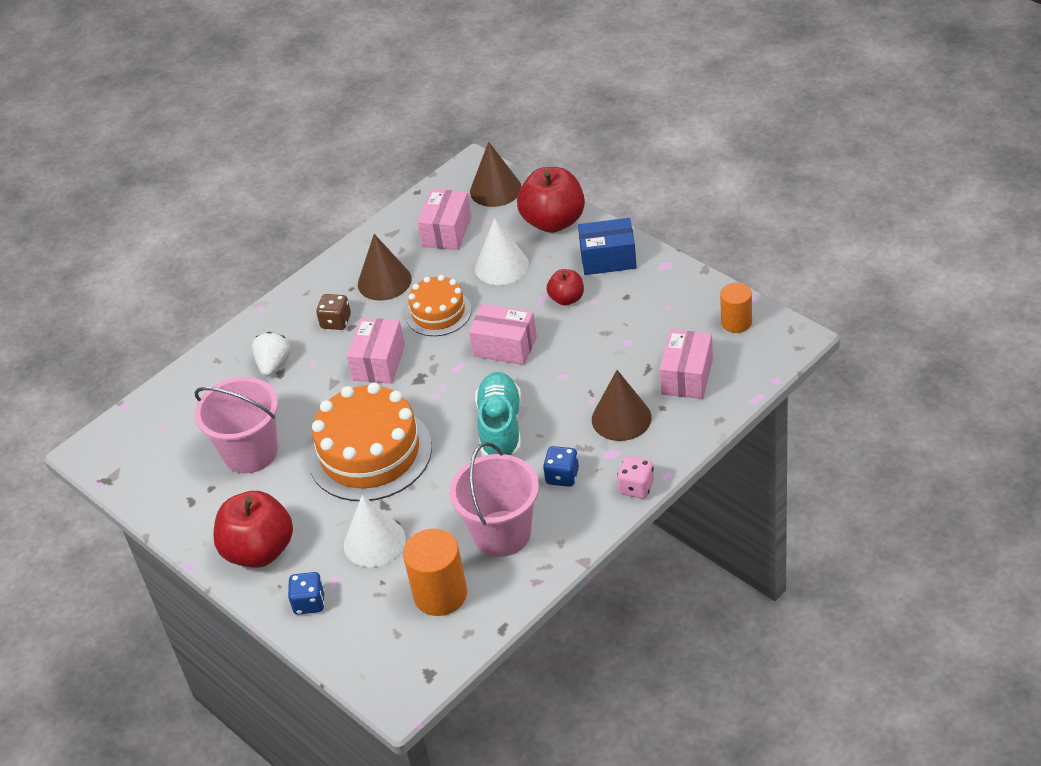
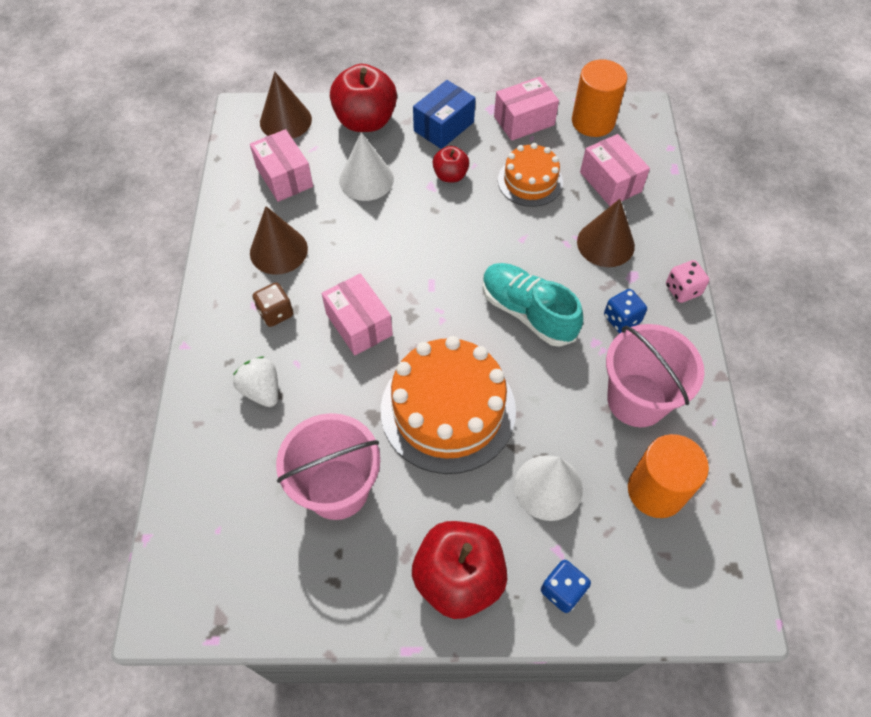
camera: 50 degrees left, 15 degrees up
(438, 312) = (359, 249): orange cake -> orange cake (530, 181)
(505, 346) = (449, 243): pink box -> pink box (524, 121)
(736, 322) = (593, 121): orange cylinder -> orange cylinder, size x1.57

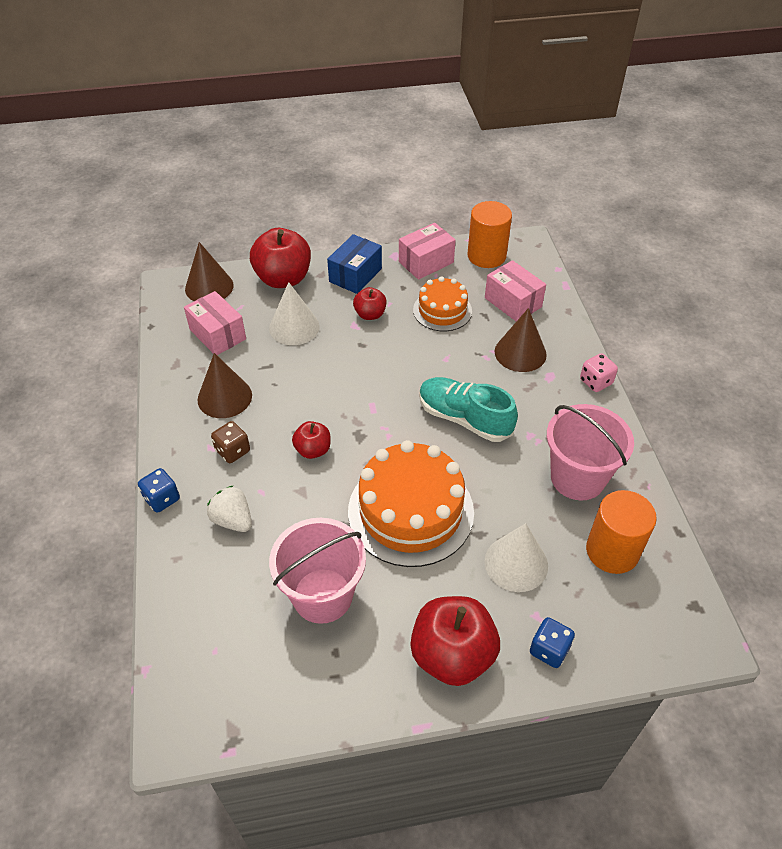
camera: 10 degrees left, 10 degrees down
(359, 324) = (313, 450): pink box -> red apple
(621, 319) = (548, 413): blue dice -> blue dice (162, 499)

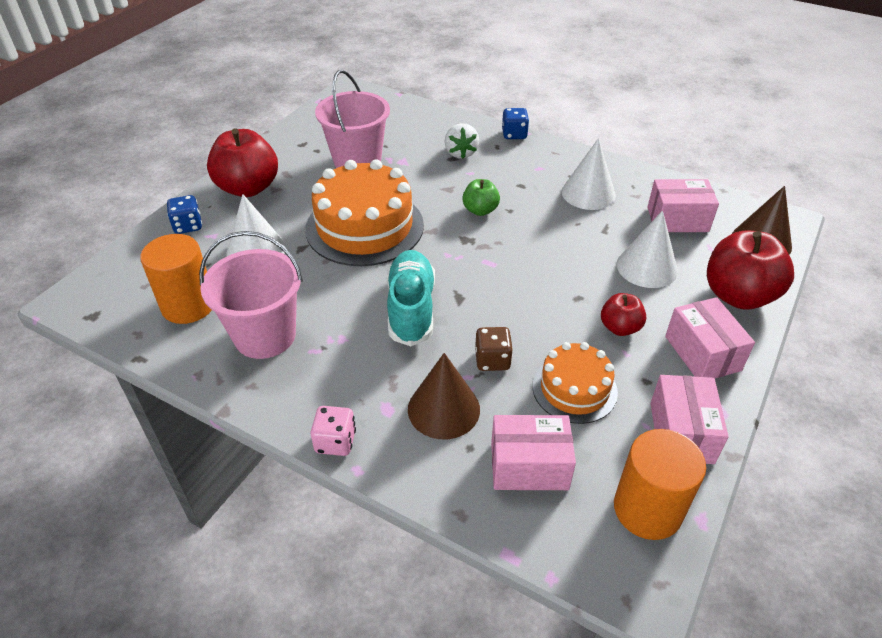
camera: 130 degrees right, 5 degrees down
(224, 397) = (588, 193): brown cone -> white cone
(232, 451) = (524, 175): brown dice -> brown dice (492, 360)
(233, 520) = (460, 153): white strawberry -> white strawberry turned 90 degrees clockwise
(313, 450) = (480, 210): red apple -> green apple
(355, 275) = (702, 353): blue box -> pink box
(464, 418) = (411, 308): turquoise shoe -> turquoise shoe turned 75 degrees counterclockwise

